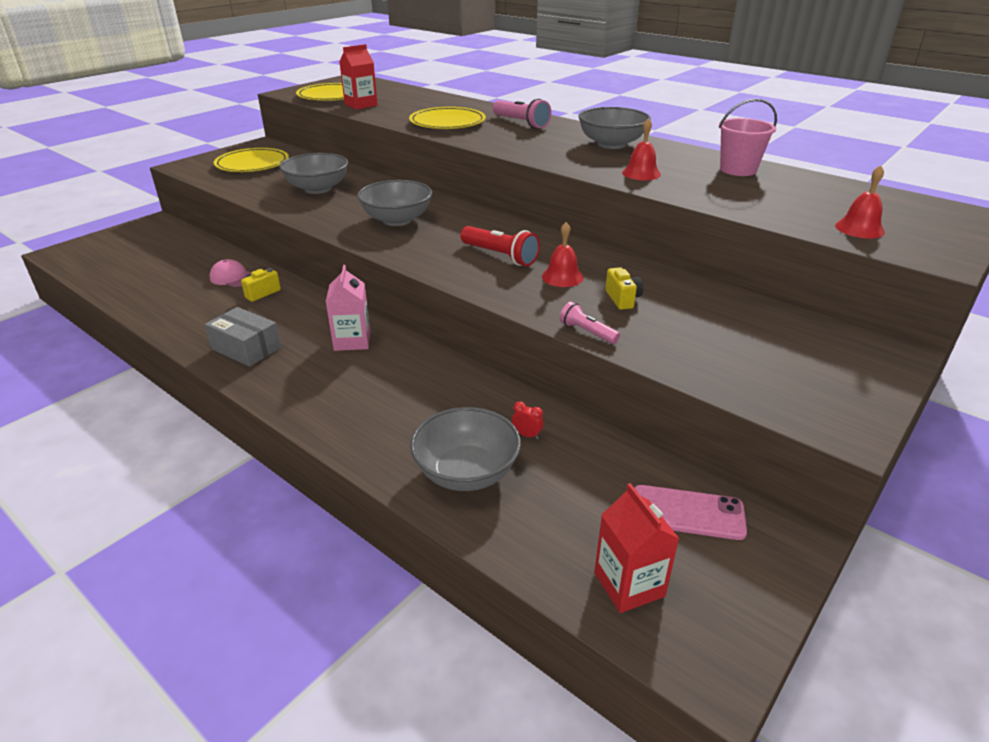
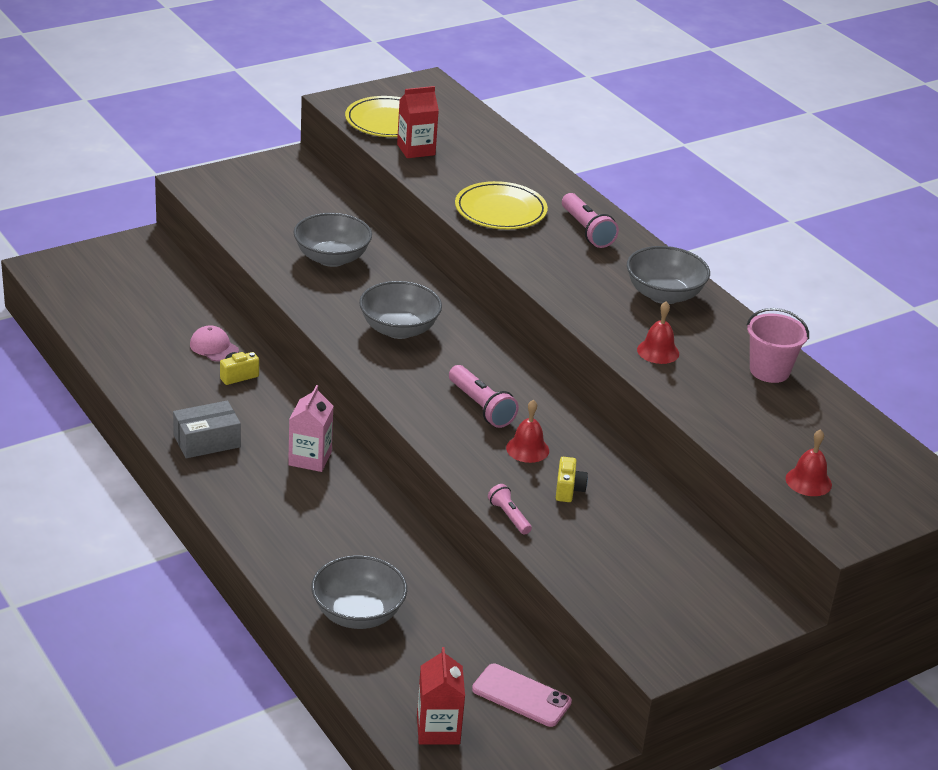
camera: 15 degrees right, 0 degrees up
(246, 348) = (207, 441): grey box -> grey box turned 75 degrees counterclockwise
(252, 164) = (271, 197): yellow plate -> none
(500, 256) = (481, 407): red flashlight -> pink flashlight
(527, 435) = (427, 597): red clock -> none

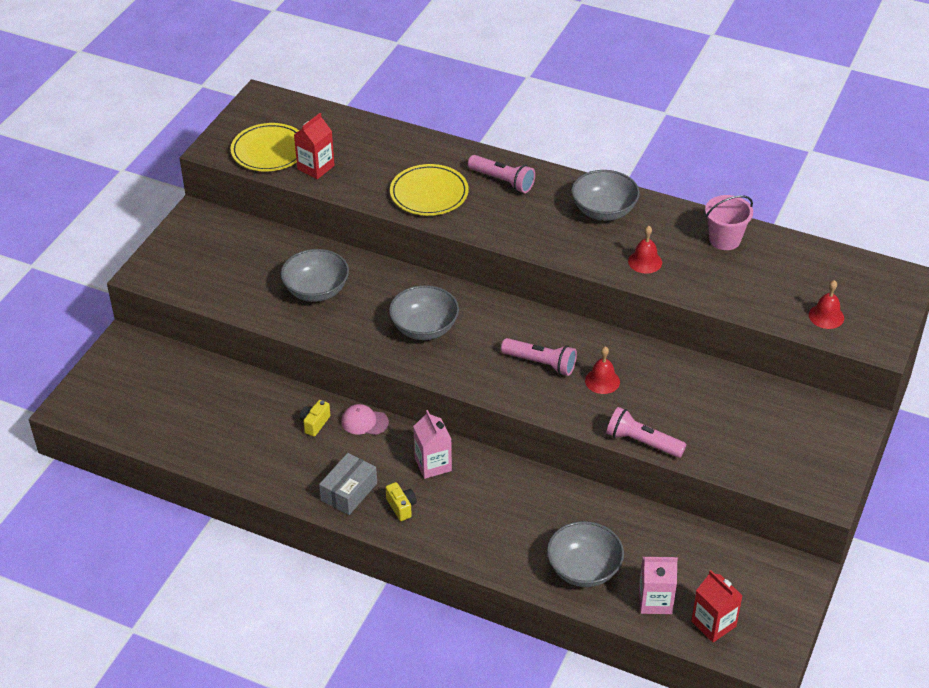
camera: 30 degrees left, 10 degrees up
(214, 347) = (273, 408): pink cap -> pink cap (364, 422)
(399, 677) = (655, 601): none -> pink carton
(509, 516) = (642, 442): pink flashlight -> pink flashlight, size x1.65
(521, 696) = (737, 567): pink phone -> none
(568, 490) = (657, 399): yellow camera -> yellow camera (401, 507)

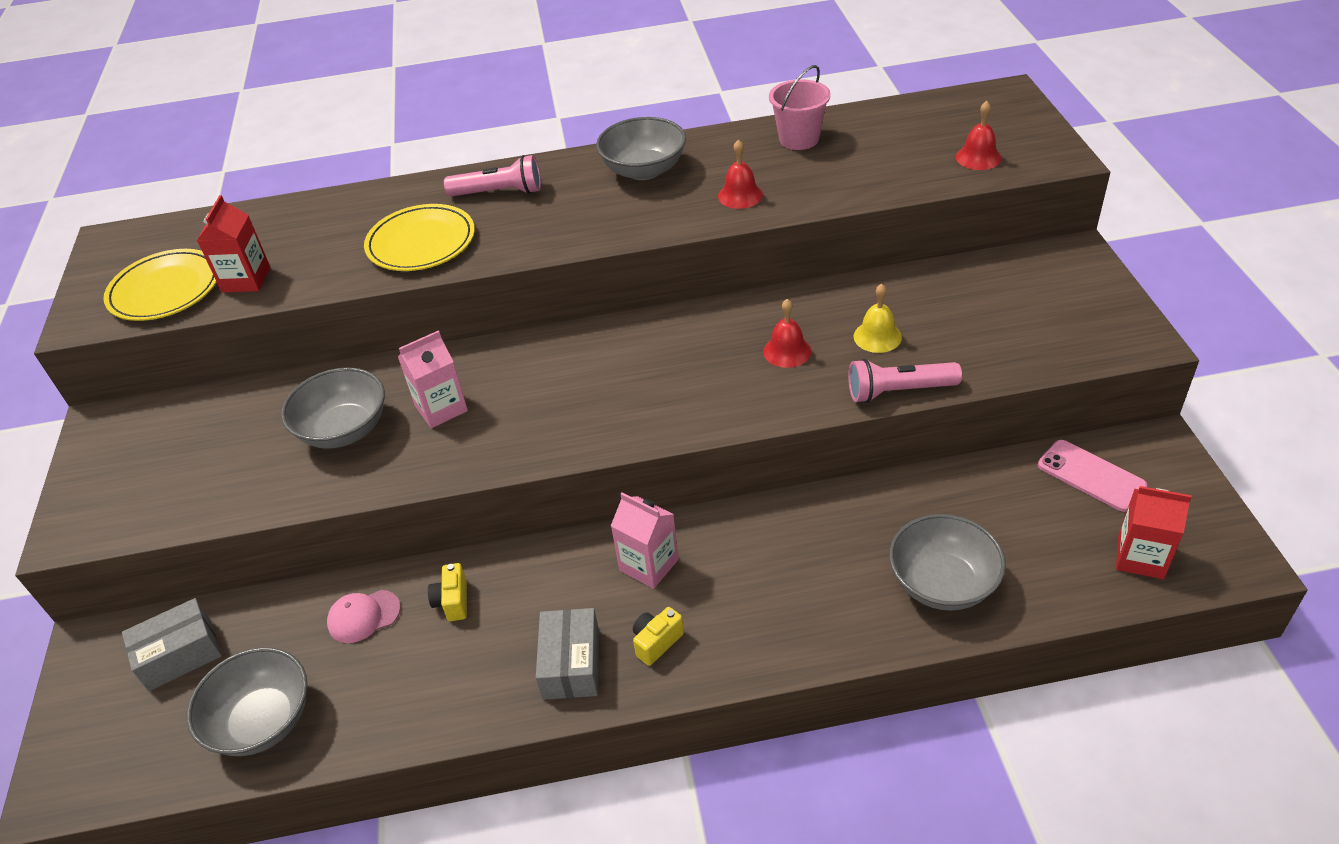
camera: 30 degrees left, 0 degrees up
(163, 372) = (180, 654): none -> grey box
(364, 422) = (517, 562): pink cap -> pink cap (363, 616)
(401, 507) = (656, 642): yellow camera -> yellow camera turned 75 degrees counterclockwise
(424, 328) = (524, 402): grey bowl -> grey bowl (263, 721)
(541, 363) = (700, 369): pink flashlight -> none
(655, 601) = (1055, 570): pink carton -> pink carton (441, 408)
(666, 402) = (877, 336): none -> yellow bell
(738, 565) = (1091, 476): none -> pink phone

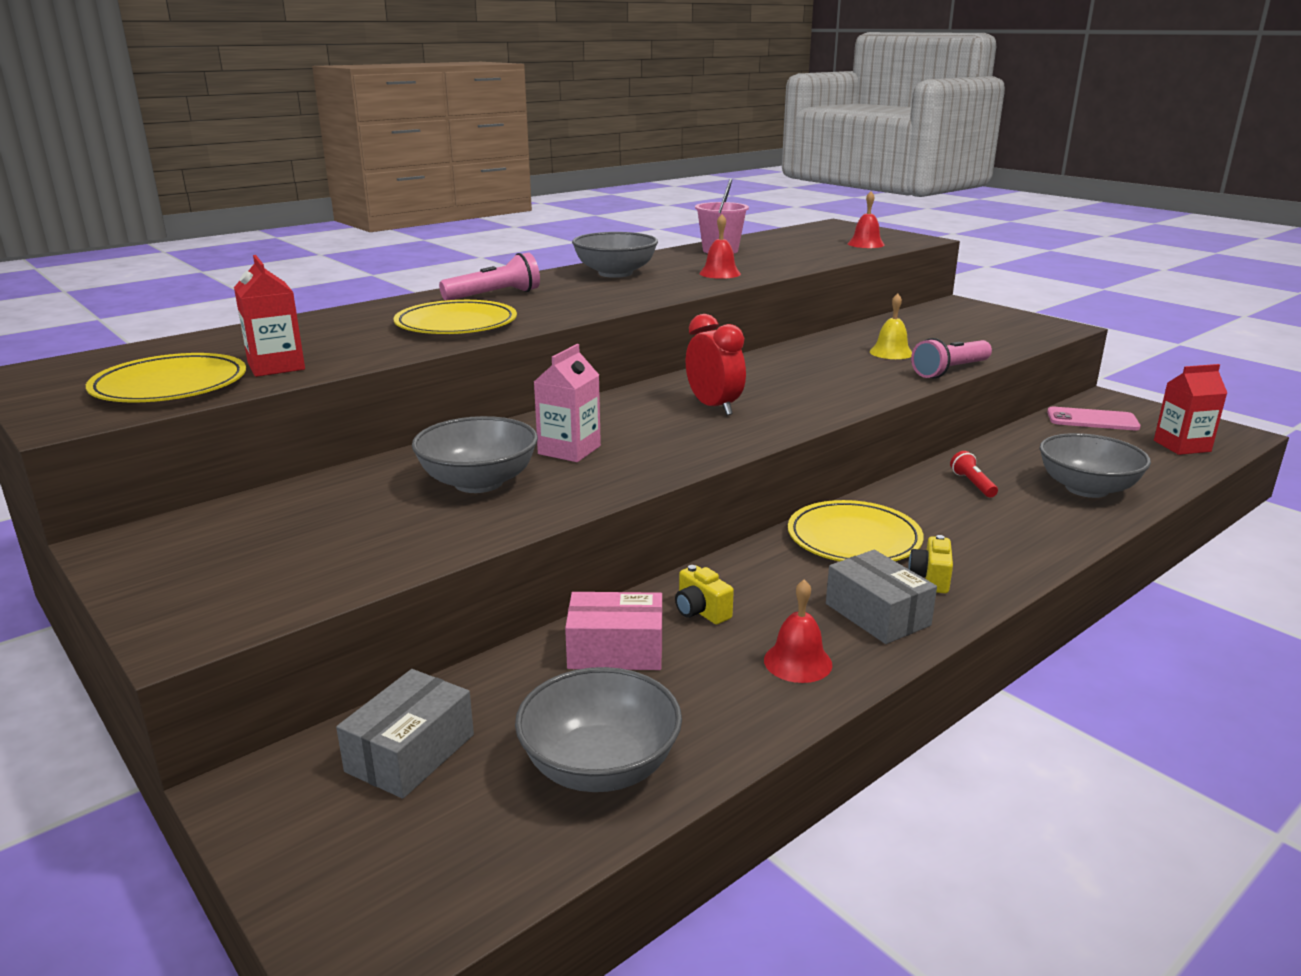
camera: 35 degrees left, 20 degrees down
(363, 616) = (615, 650): pink cap -> pink box
(610, 382) = (714, 407): none -> red clock
(649, 565) = (854, 538): pink carton -> yellow plate
(787, 351) = (836, 369): red bell -> red bell (797, 662)
(836, 532) = (972, 484): none -> red flashlight

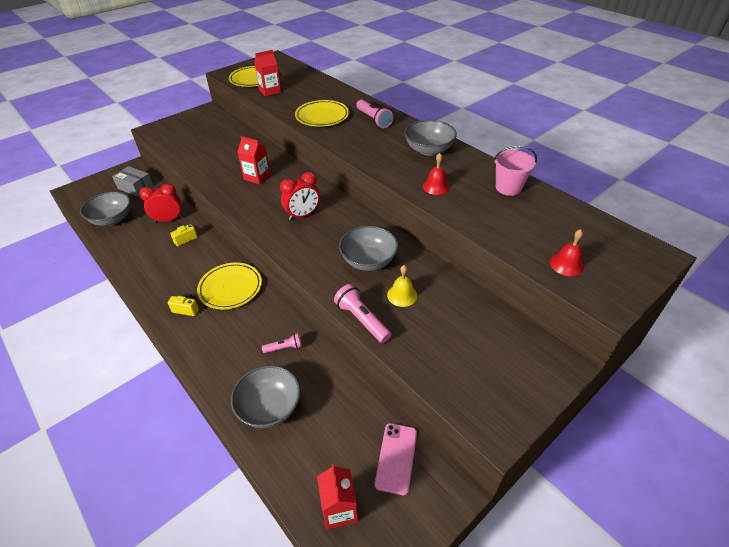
camera: 90 degrees right, 20 degrees up
(478, 482) = (231, 160): grey bowl -> grey bowl (368, 261)
(569, 450) = (257, 177): pink carton -> red carton
(615, 650) = (168, 220): pink box -> red clock
(797, 662) = (143, 262): red bell -> none
(877, 614) = (165, 287): grey box -> none
(972, 484) = (284, 348): red flashlight -> pink flashlight

